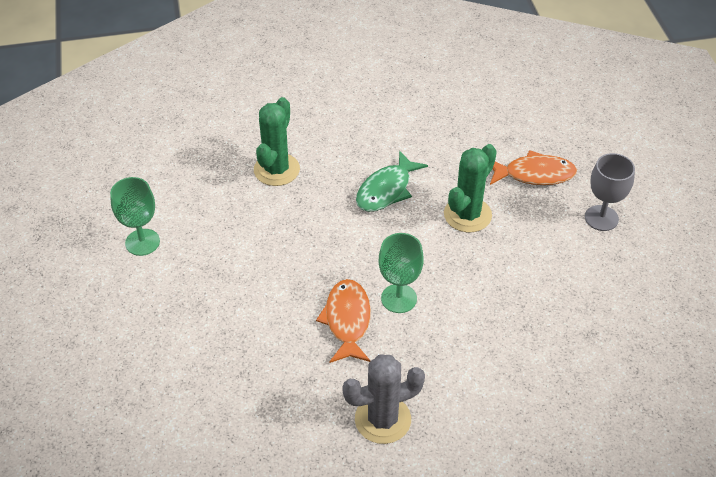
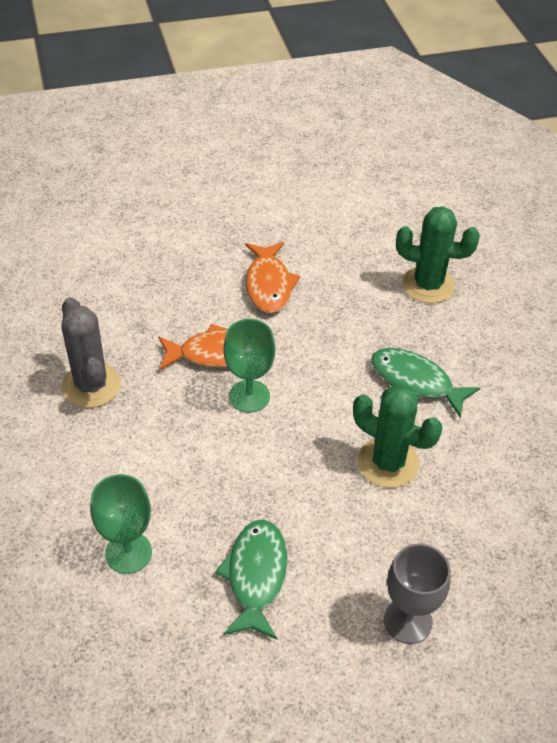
camera: 85 degrees right, 0 degrees up
(142, 242) = (308, 198): green goblet -> green goblet (128, 553)
(535, 174) = (478, 542): orange fish -> orange fish (269, 285)
(575, 300) = (256, 576): none -> green fish

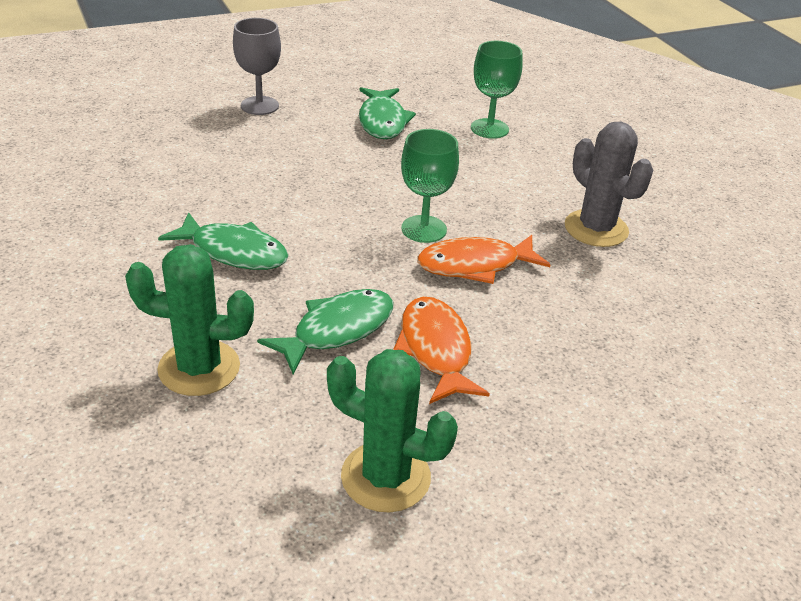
camera: 170 degrees right, 10 degrees down
(335, 305) = (337, 330): none -> green fish
(388, 462) = (270, 187): green cactus -> green cactus (385, 477)

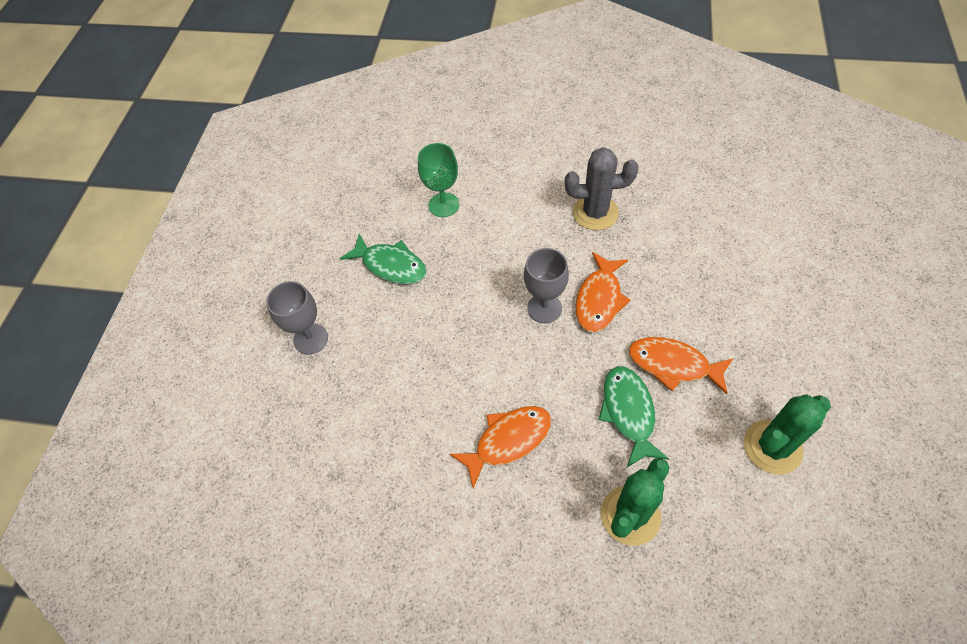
camera: 50 degrees left, 20 degrees up
(234, 252) = (508, 441): green fish -> orange fish
(424, 229) = (544, 308): green goblet -> grey goblet

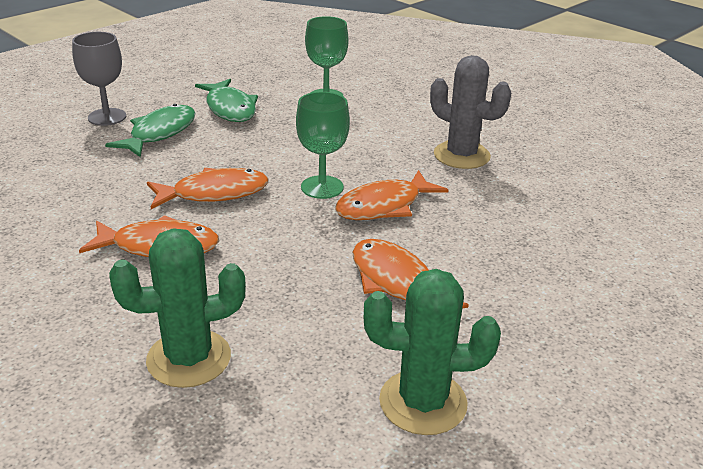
camera: 30 degrees right, 25 degrees down
(484, 365) = (214, 193): none -> orange fish
(544, 308) = (322, 187): grey goblet -> green goblet
(628, 412) = (299, 289): green fish -> green fish (160, 133)

